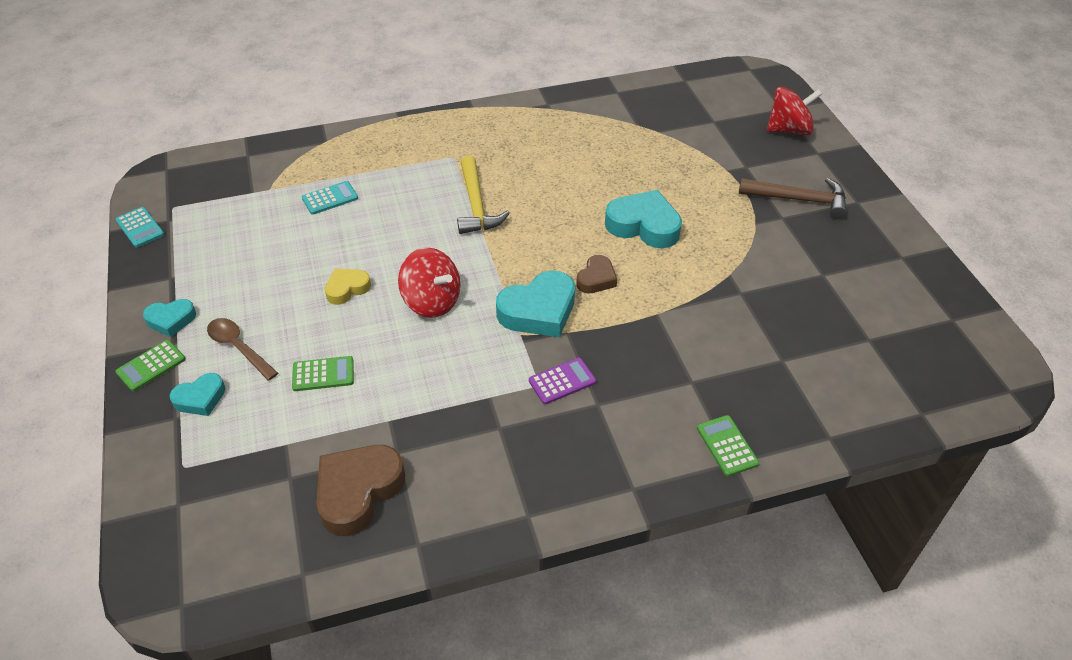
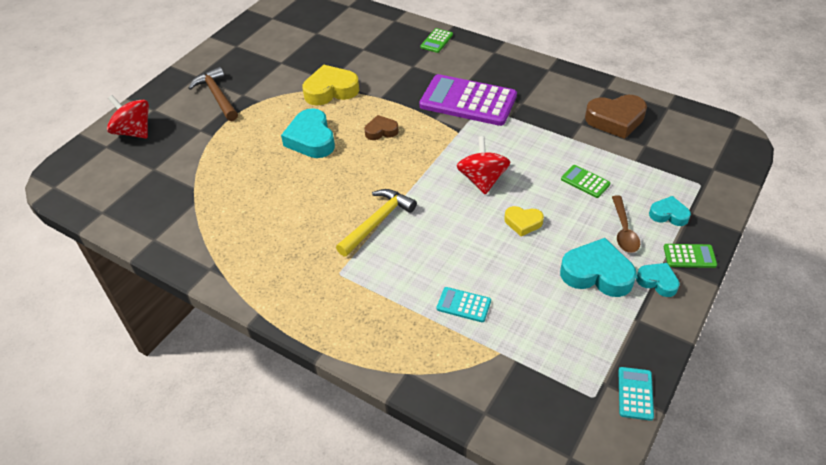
camera: 130 degrees left, 0 degrees up
(539, 311) = (433, 136): turquoise heart -> turquoise heart (597, 273)
(562, 381) = (468, 101): purple calculator -> purple calculator, size x2.29
(716, 283) = (331, 90): none -> yellow heart

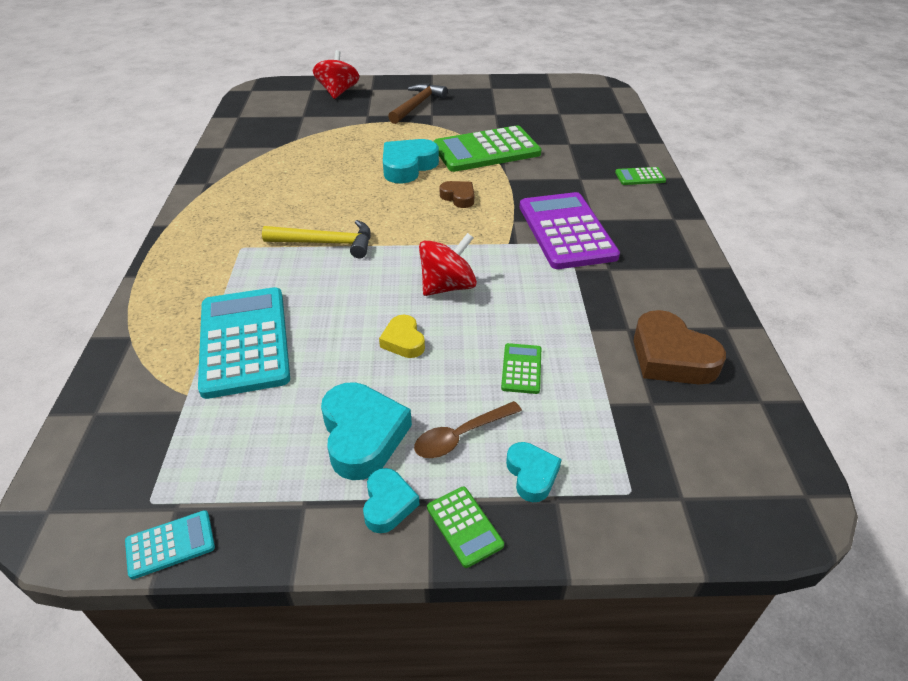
camera: 55 degrees right, 5 degrees down
(331, 90) = (486, 150): yellow heart -> green calculator
(463, 305) = (244, 341): turquoise calculator -> turquoise calculator, size x2.29

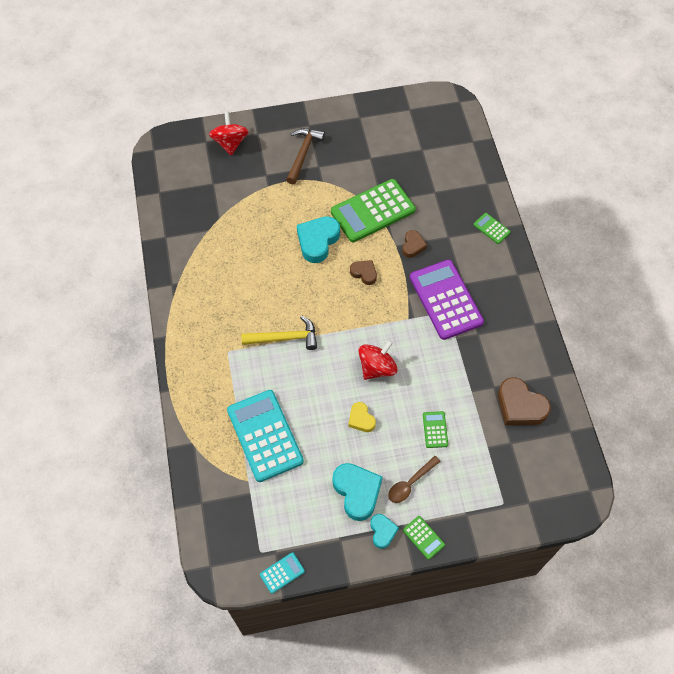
camera: 10 degrees left, 20 degrees up
(531, 181) = (413, 246): none -> brown heart
(532, 474) = (452, 501): turquoise heart -> none
(640, 177) = (491, 228): green calculator -> green calculator turned 60 degrees clockwise

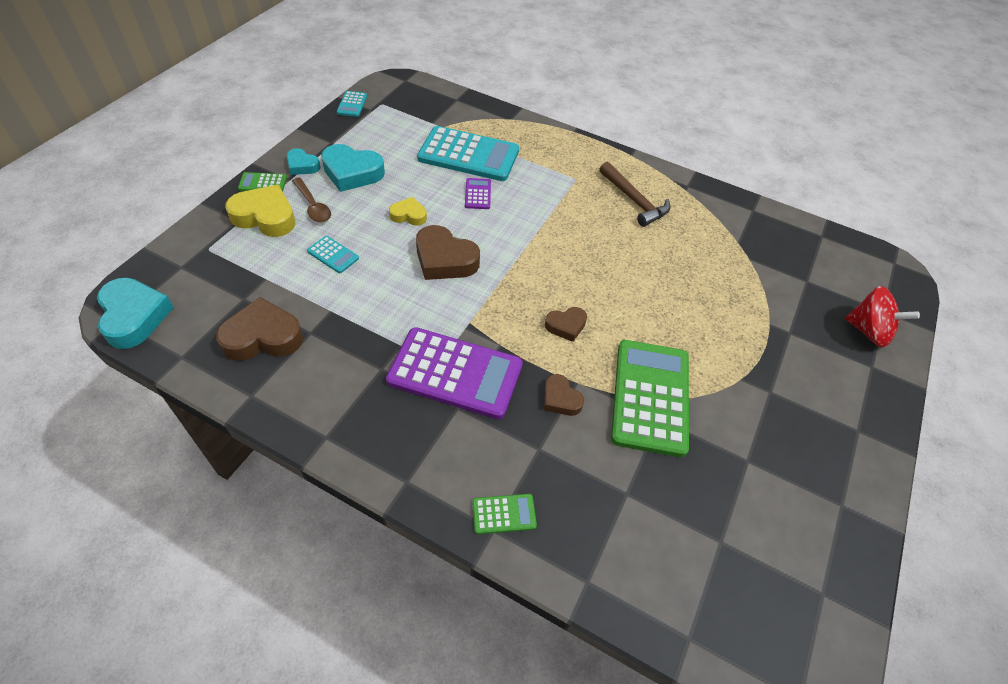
camera: 125 degrees right, 10 degrees down
(285, 338) = (550, 219): yellow hammer -> none
(301, 396) = (478, 194): none -> purple calculator
(303, 154) = (803, 389): brown hammer -> brown hammer (634, 200)
(317, 241) = (648, 316): turquoise heart -> turquoise heart (134, 316)
(377, 367) = (445, 259): red spinning top -> brown heart
(410, 483) = (313, 206): brown spoon -> brown spoon turned 150 degrees clockwise
(435, 429) = (333, 255): green calculator -> turquoise calculator
(447, 501) = (265, 217): none -> yellow heart

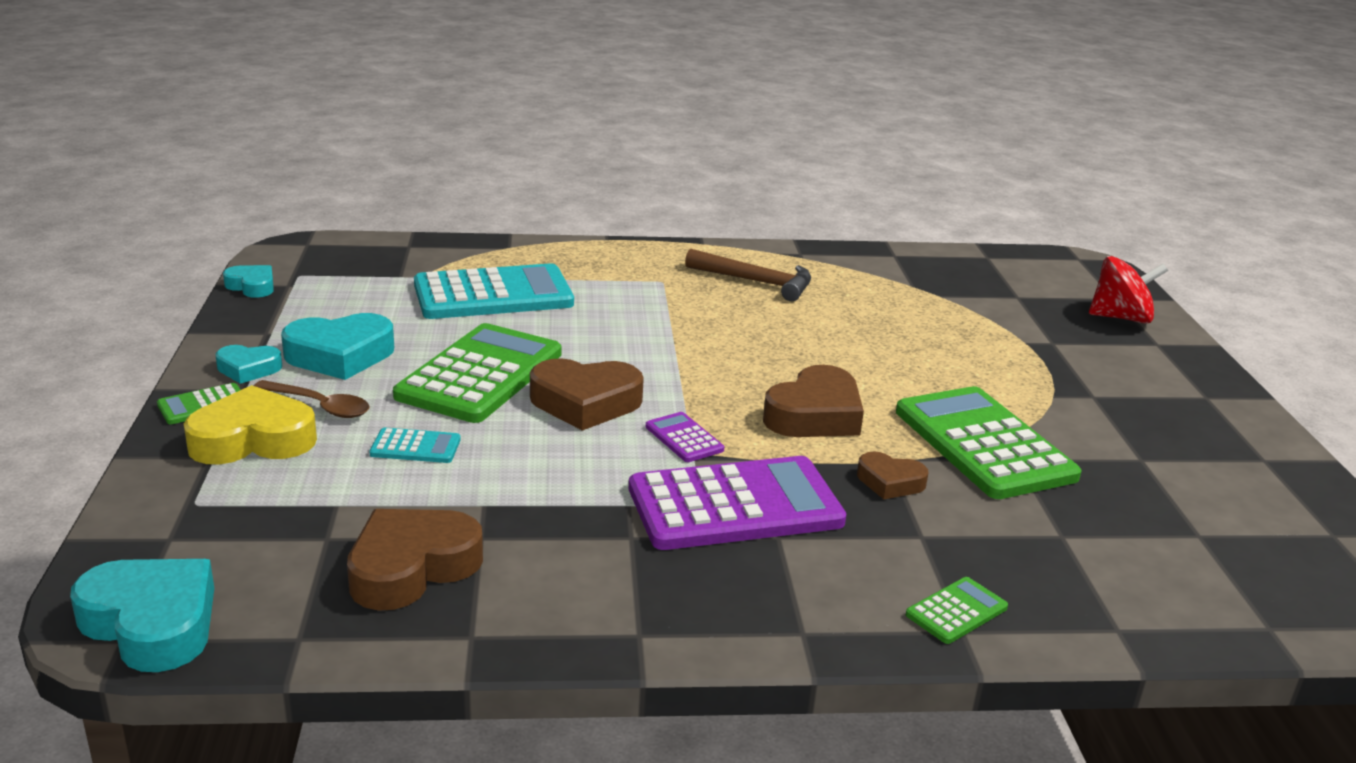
camera: 30 degrees left, 25 degrees down
(352, 104) = (252, 286): turquoise calculator -> turquoise heart
(409, 215) = (480, 375): yellow heart -> green calculator
(478, 194) = (552, 328): purple calculator -> purple calculator (684, 438)
(566, 326) = (815, 415): brown heart -> brown heart, size x1.76

